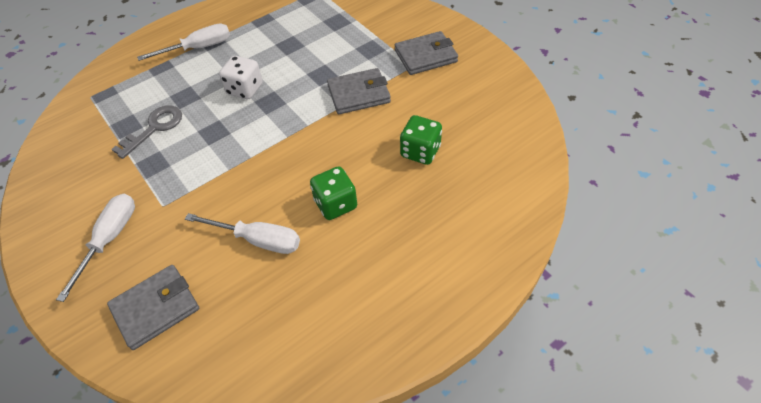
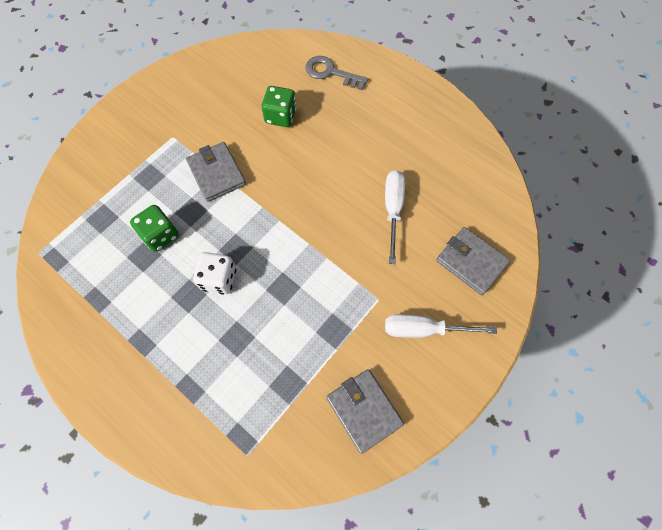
camera: 105 degrees left, 15 degrees up
(154, 128) = (287, 351): grey key -> grey key (330, 73)
(198, 48) = (152, 357): white screwdriver -> none
(335, 204) = (346, 164): green dice -> green dice (160, 235)
(426, 56) = (158, 128): grey wallet -> grey wallet (364, 410)

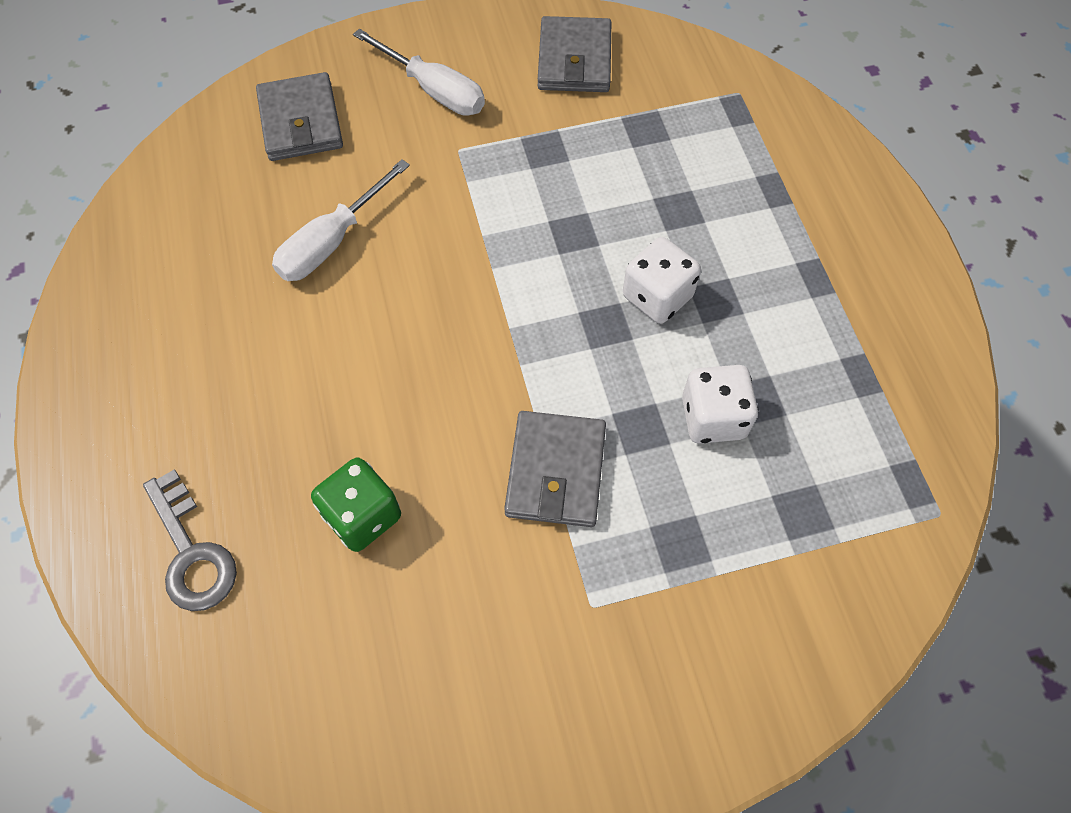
camera: 145 degrees left, 5 degrees down
(160, 235) = (713, 418): green dice -> white dice

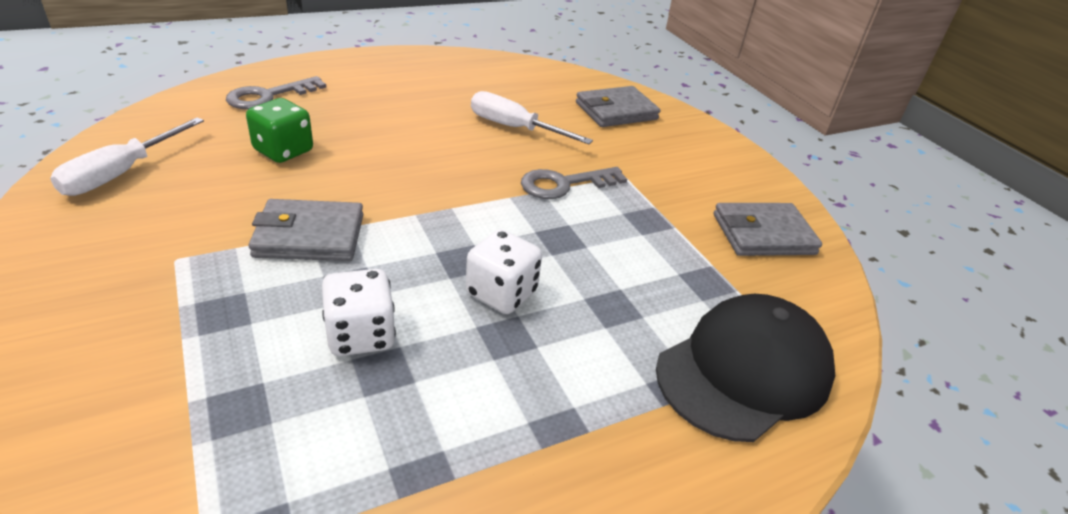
camera: 75 degrees right, 25 degrees down
(434, 90) = (679, 163): white screwdriver -> white screwdriver (121, 173)
(470, 211) = (564, 184): none -> grey key
(757, 137) = (744, 371): none -> black cap

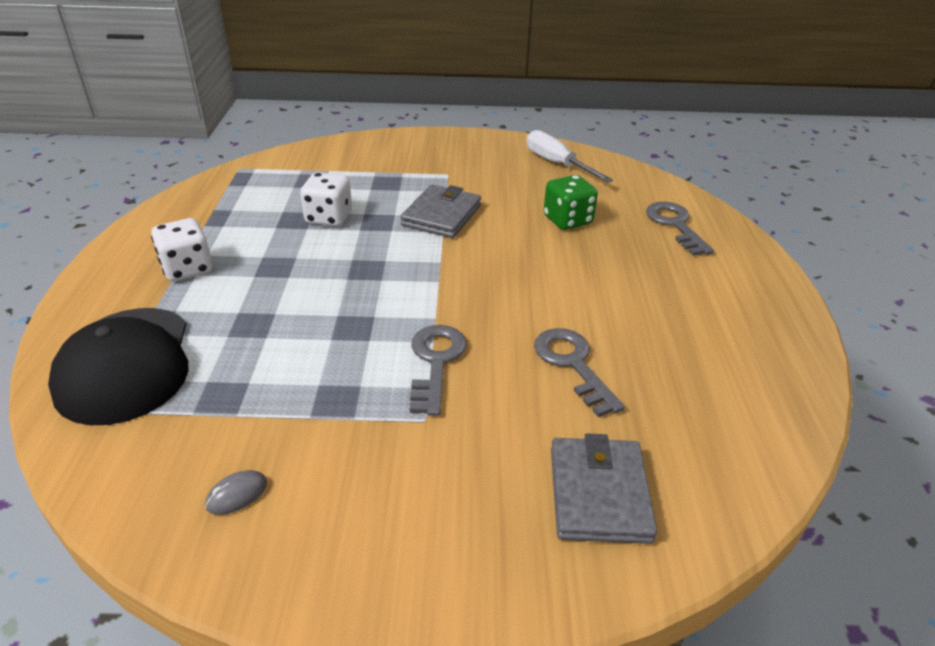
camera: 120 degrees right, 0 degrees up
(501, 293) = (316, 276): white dice -> white dice (187, 269)
(514, 128) = (572, 364): white screwdriver -> grey key
(763, 234) = (237, 494): grey wallet -> grey mouse

